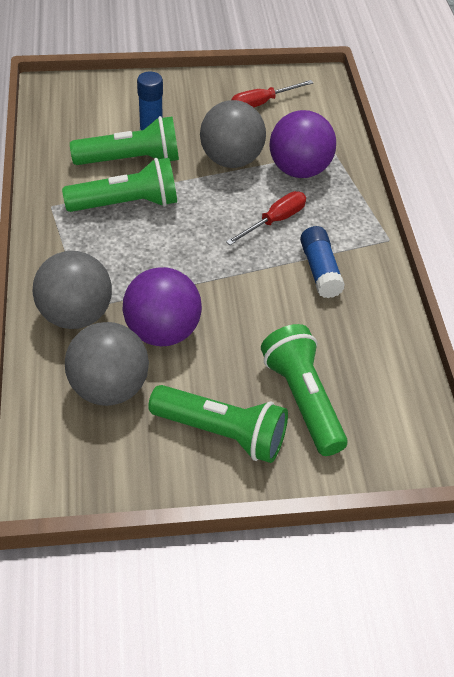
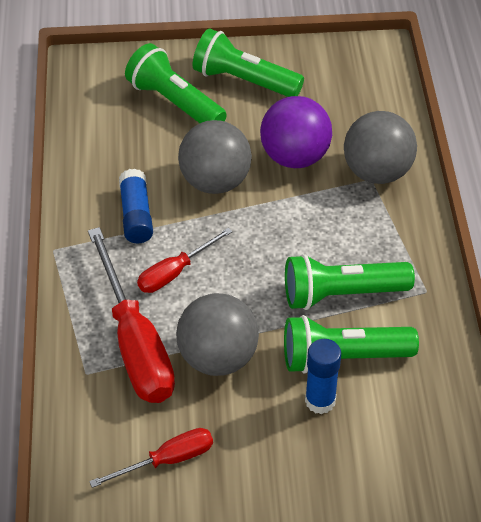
camera: 175 degrees left, 0 degrees up
(109, 388) = (338, 113): grey ball -> grey ball (215, 182)
(299, 170) = (135, 343): purple ball -> red screwdriver
(302, 400) = (175, 103): green flashlight -> green flashlight turned 150 degrees clockwise

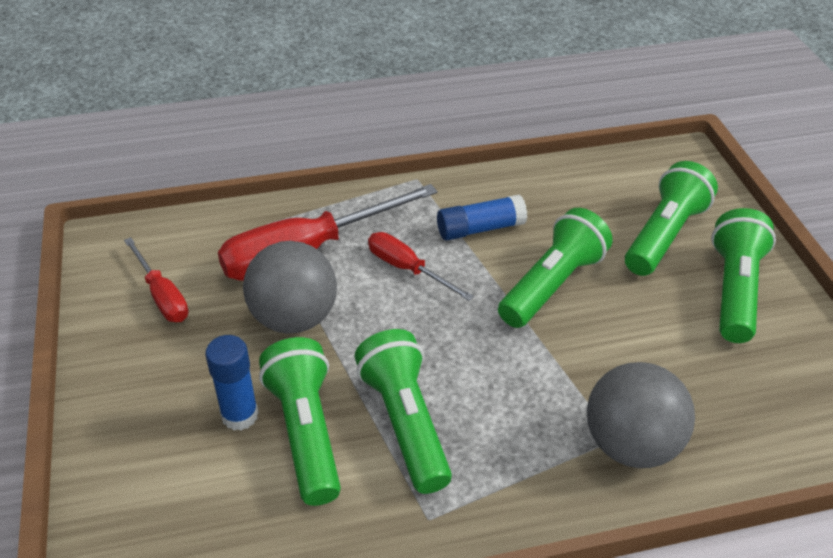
camera: 80 degrees right, 5 degrees down
(215, 182) = (552, 284): grey ball -> green flashlight
(295, 157) = (622, 353): purple ball -> none

